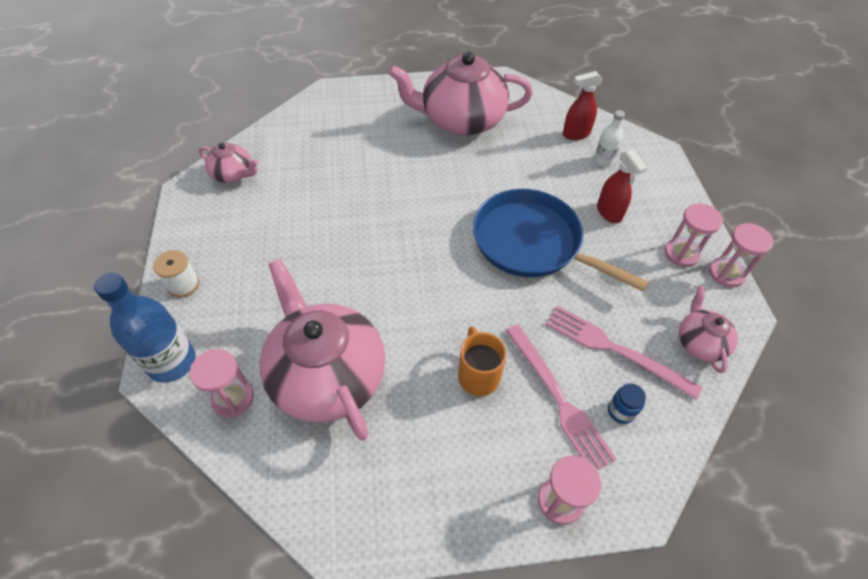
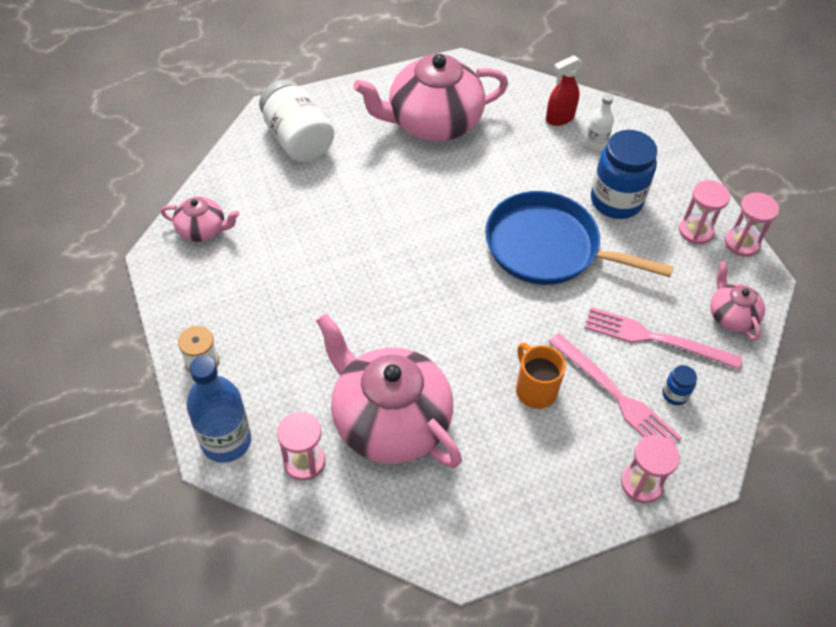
camera: 15 degrees left, 0 degrees up
(342, 116) = (298, 139): none -> white jar
(609, 213) = (616, 201): red spray bottle -> blue jar

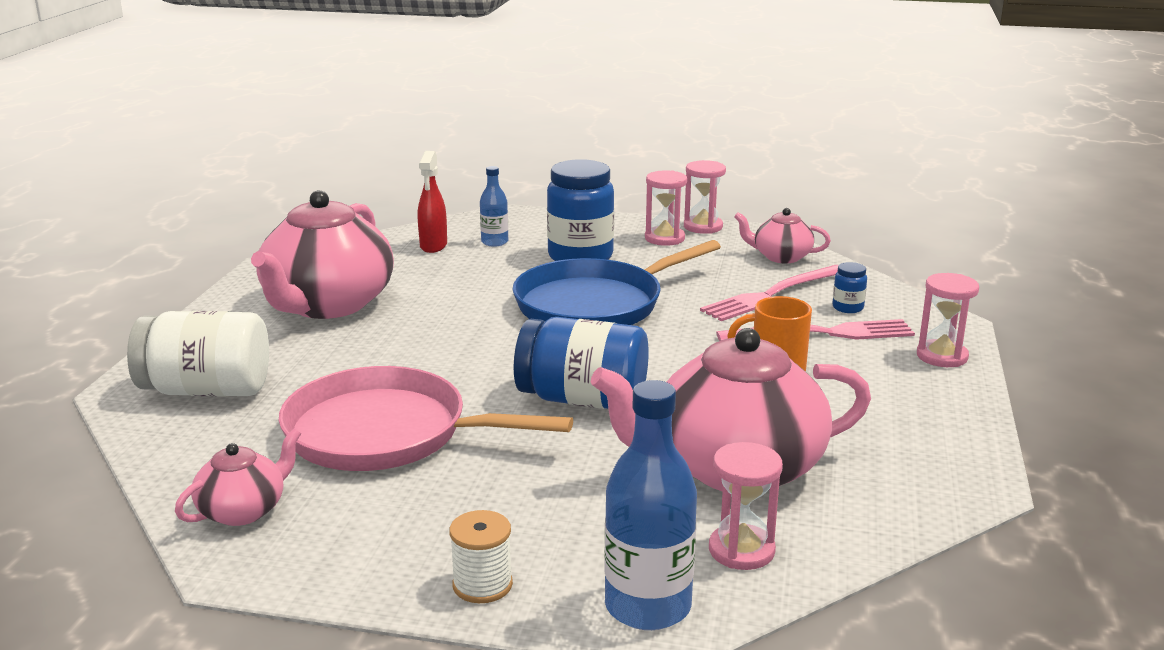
camera: 55 degrees left, 30 degrees down
(310, 239) = (385, 433): none -> pink pan
(414, 307) = (583, 400): none -> blue jar
(596, 144) = (494, 242): white bottle -> blue bottle

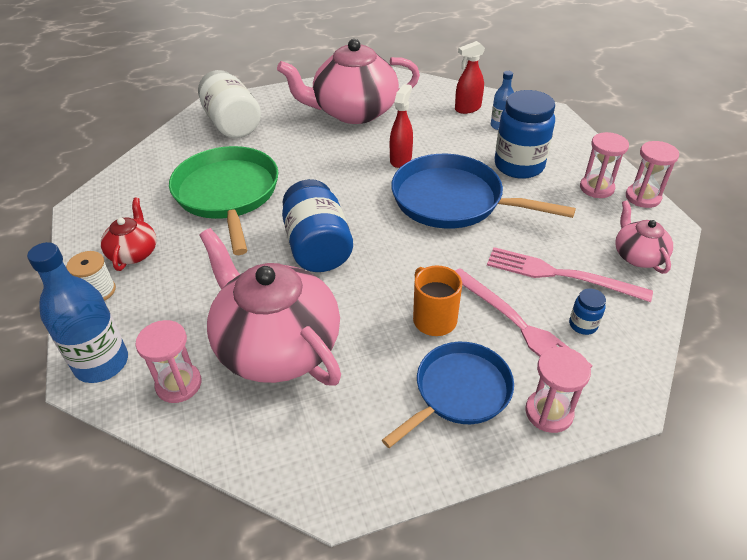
camera: 60 degrees right, 20 degrees up
(243, 510) = (130, 187): pink teapot -> none
(385, 433) = (227, 194): pink pan -> green pan
(426, 536) = (134, 253): none -> red teapot
(477, 308) = (401, 159): none -> red spray bottle
(886, 387) = (459, 391): none -> blue pan

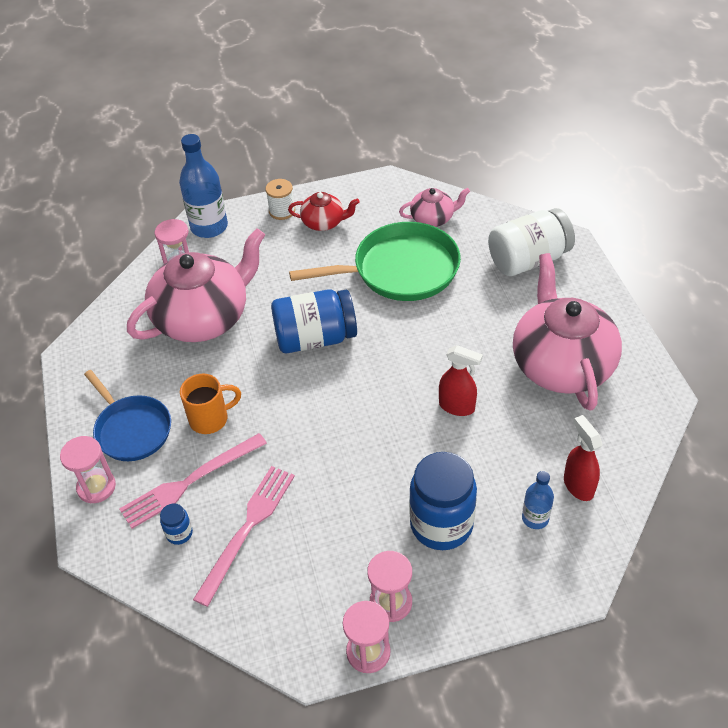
camera: 95 degrees right, 5 degrees up
(452, 200) = (377, 449): blue pan -> none
(638, 256) = (264, 612): pink teapot -> pink teapot (433, 218)

